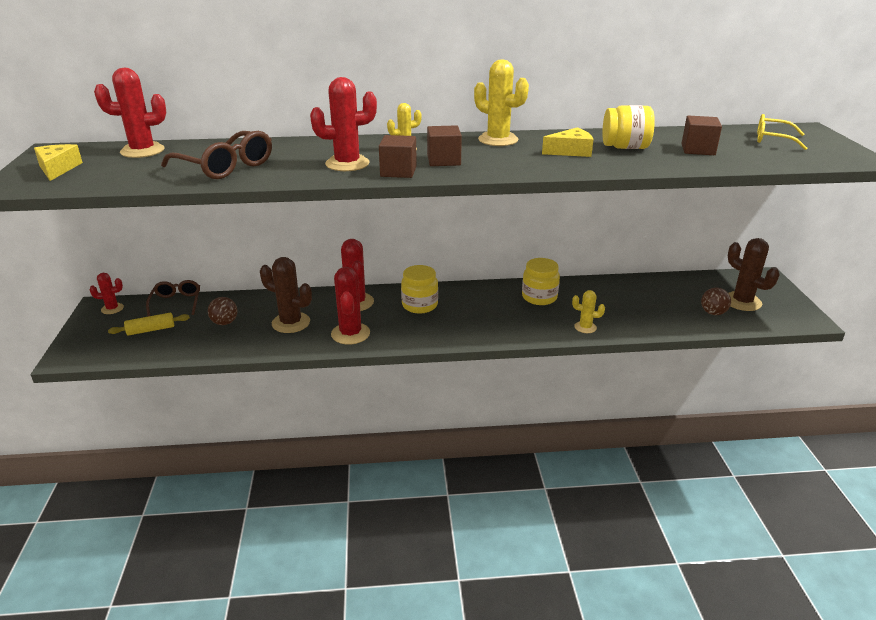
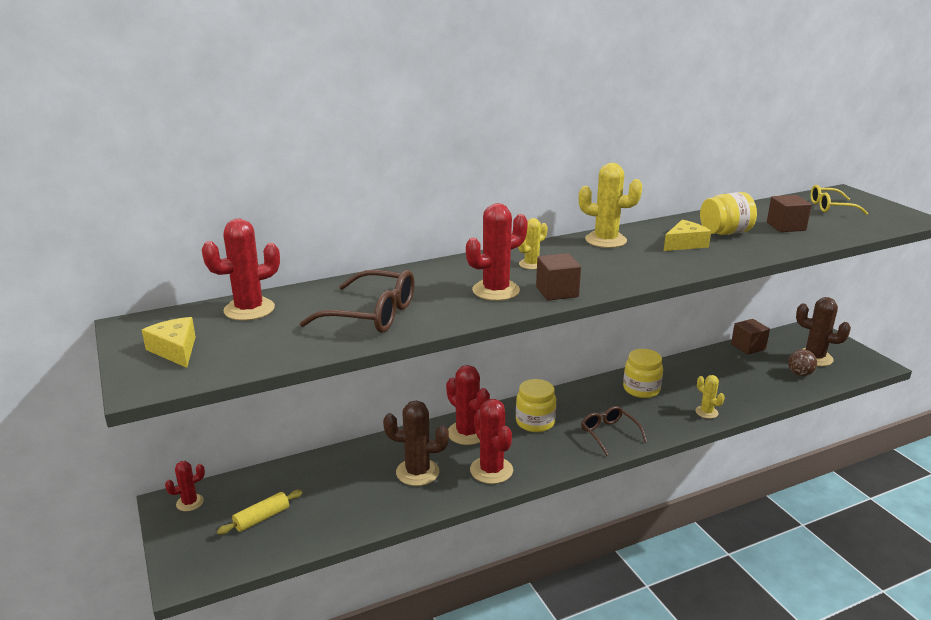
camera: 20 degrees left, 5 degrees down
(176, 303) = (264, 477): brown glasses -> brown glasses (609, 434)
(225, 322) = (342, 489): brown ball -> none
(443, 160) = (584, 272): brown cube -> brown cube (748, 347)
(585, 327) = (706, 412): yellow cactus -> yellow cactus turned 60 degrees clockwise

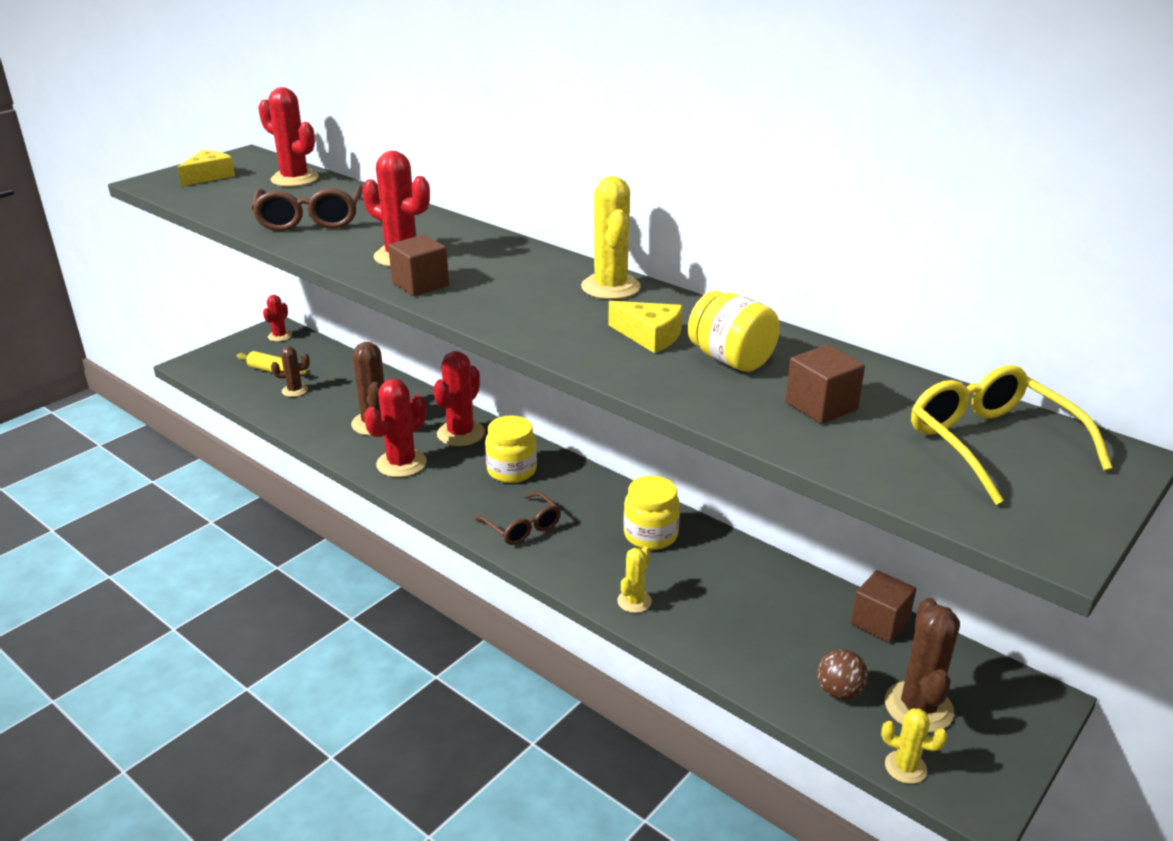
camera: 65 degrees right, 5 degrees up
(190, 503) = (280, 336): red cactus -> red cactus turned 75 degrees clockwise
(316, 509) = (295, 390): none -> brown cactus
(531, 264) = (490, 261): yellow cactus -> yellow cactus (905, 767)
(609, 434) = (522, 527): brown glasses -> brown glasses turned 105 degrees clockwise
(830, 207) = (991, 444): yellow glasses -> yellow glasses, size x1.53

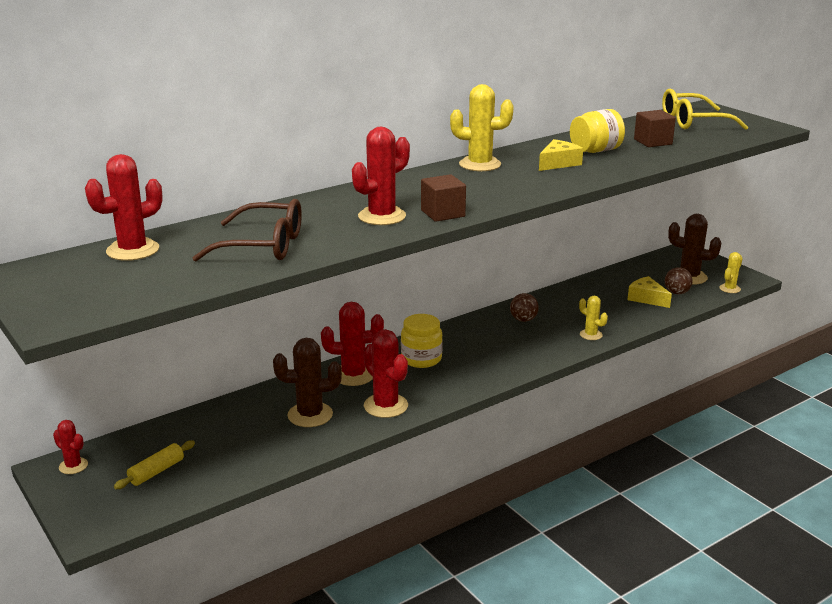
camera: 75 degrees left, 5 degrees down
(209, 176) = (70, 291): yellow cheese -> yellow cheese (646, 298)
(295, 390) = (212, 458): brown cactus -> none
(461, 433) = (353, 375): red cactus -> red cactus turned 45 degrees counterclockwise
(522, 527) = (498, 362): brown glasses -> none
(650, 535) = (523, 320): yellow jar -> brown ball
(880, 622) = (623, 272): brown cube -> none

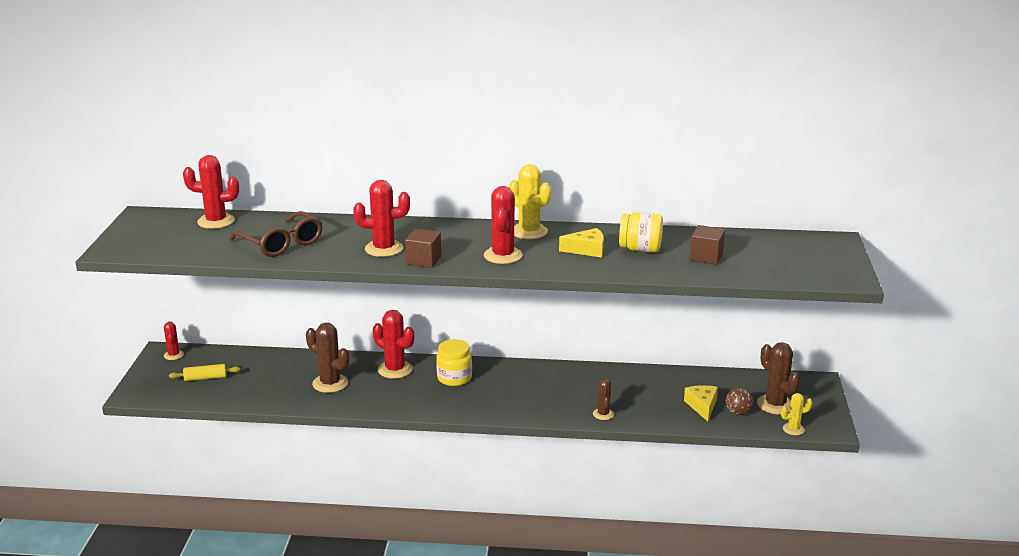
camera: 40 degrees right, 0 degrees up
(386, 406) = (381, 399): red cactus -> red cactus (503, 255)
(523, 320) = (573, 381): brown ball -> none
(591, 335) = (603, 414): yellow cactus -> brown cactus
(693, 122) = (789, 250): yellow glasses -> none

